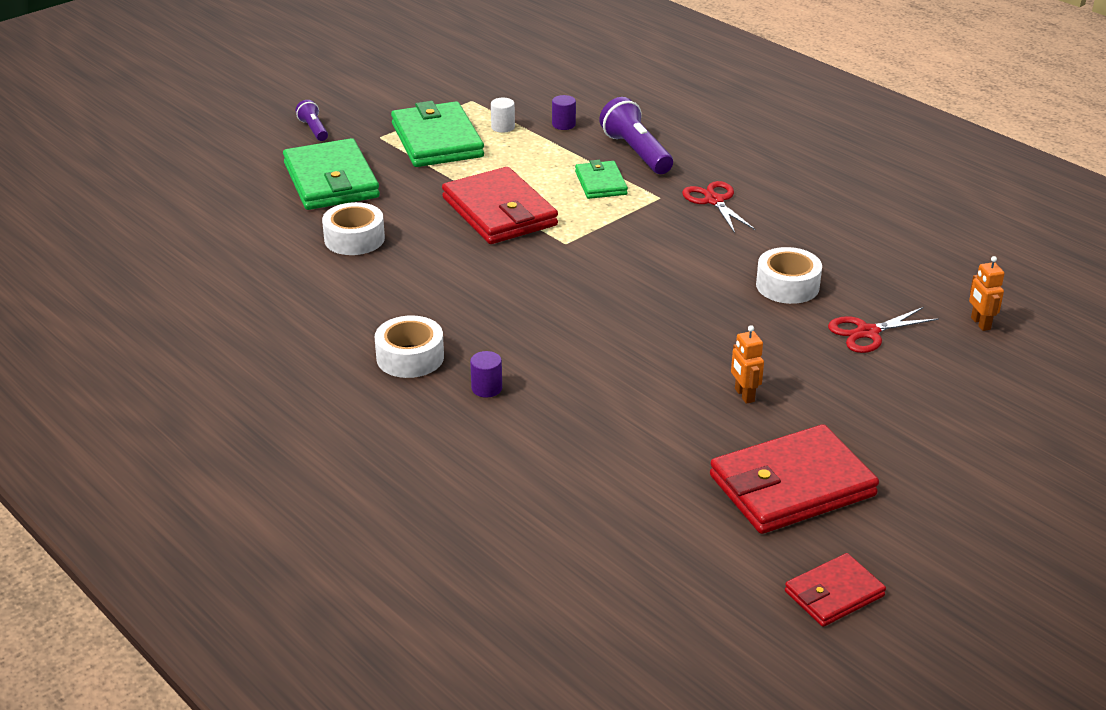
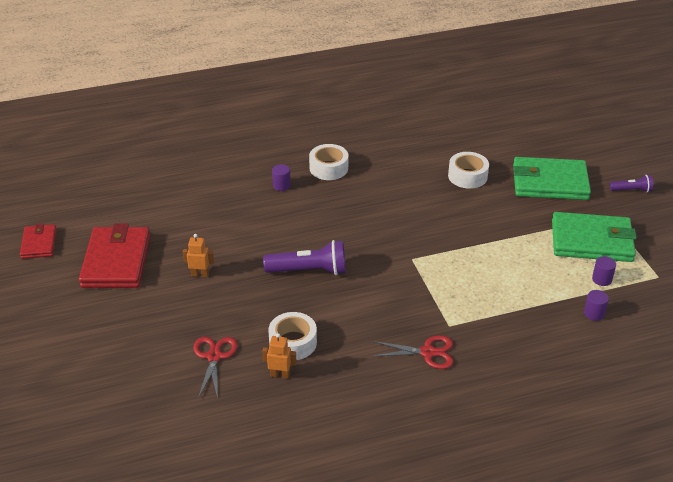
camera: 115 degrees right, 5 degrees up
(499, 212) = (469, 241): red wallet -> none
(503, 127) = (602, 279): white cylinder -> purple cylinder
(600, 183) = (486, 302): green wallet -> none
(636, 152) = (527, 338): purple flashlight -> purple flashlight (309, 271)
(980, 323) = (179, 422): orange robot -> orange robot (280, 375)

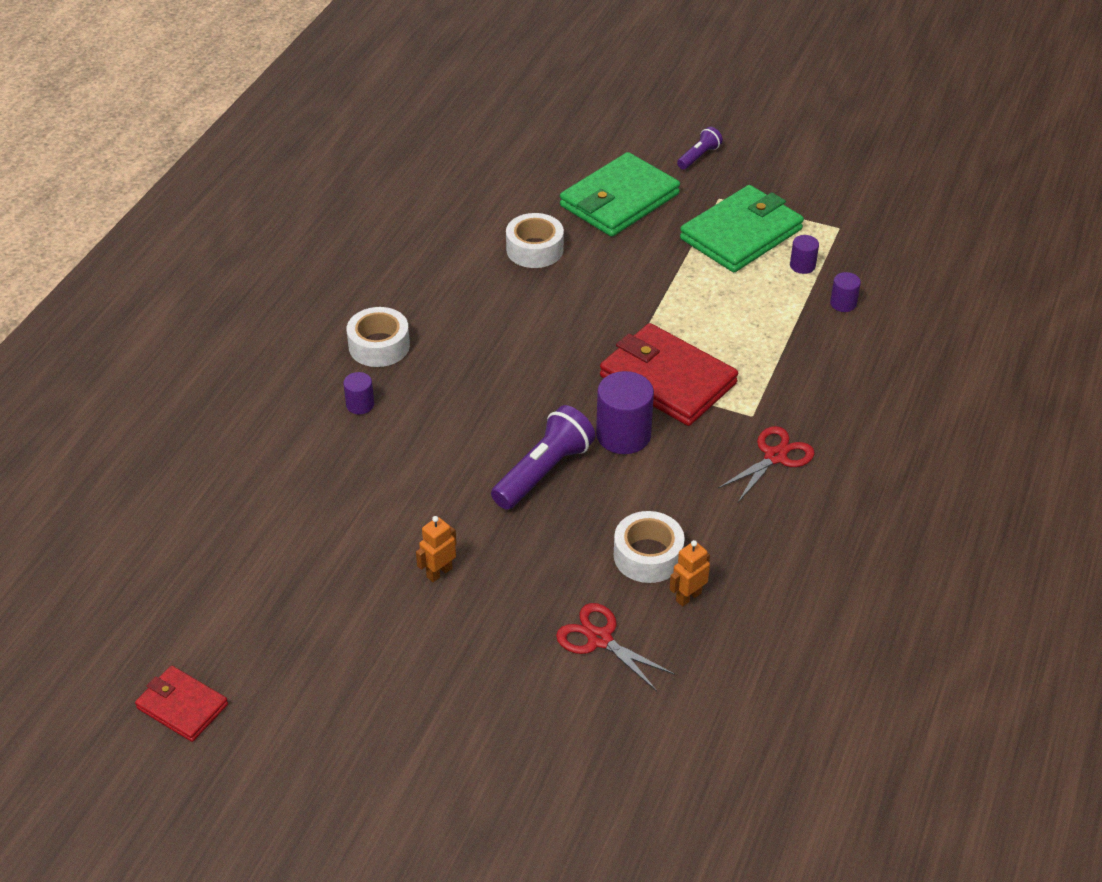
camera: 50 degrees left, 5 degrees up
(116, 261) = (318, 641): red wallet -> red wallet (667, 380)
(370, 284) = (623, 435): none -> purple cylinder

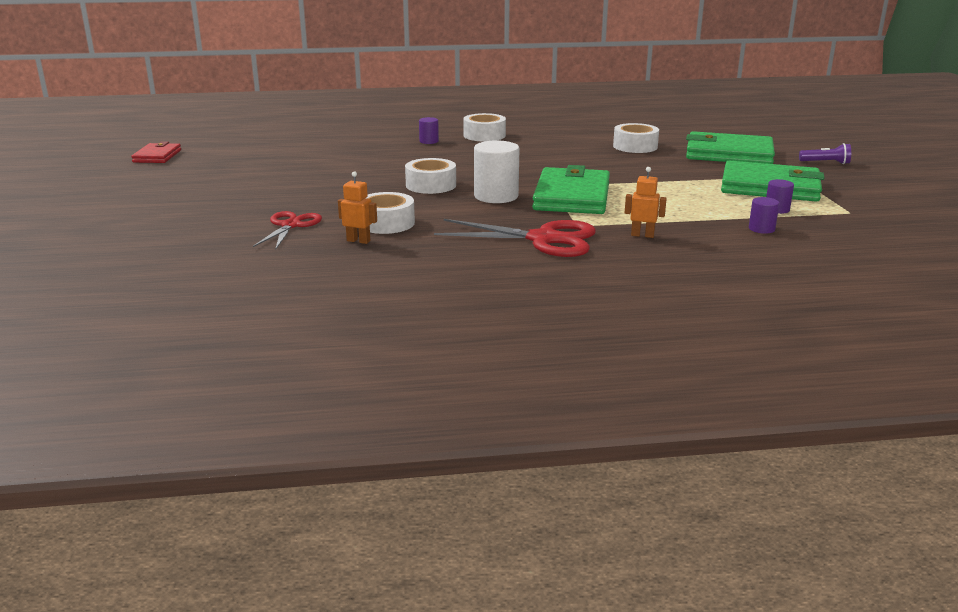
camera: 60 degrees right, 20 degrees down
(439, 572) = (310, 180): orange robot -> orange robot (642, 235)
(544, 471) = (431, 185): purple flashlight -> white tape
(623, 435) = (496, 196): purple cylinder -> white cylinder
(667, 380) = (571, 197): red wallet -> green wallet
(775, 456) = (543, 239): red scissors -> red scissors, size x1.59

